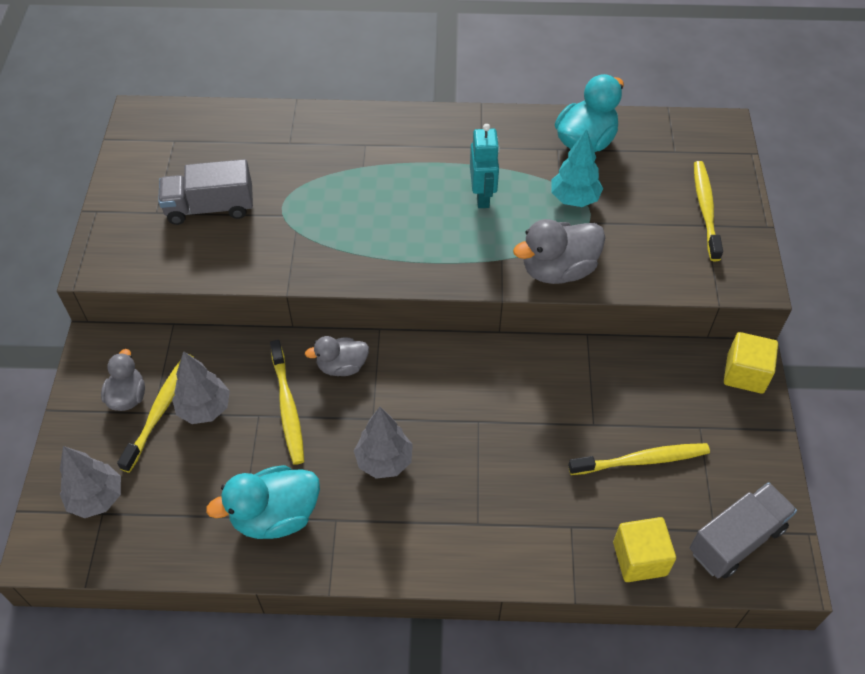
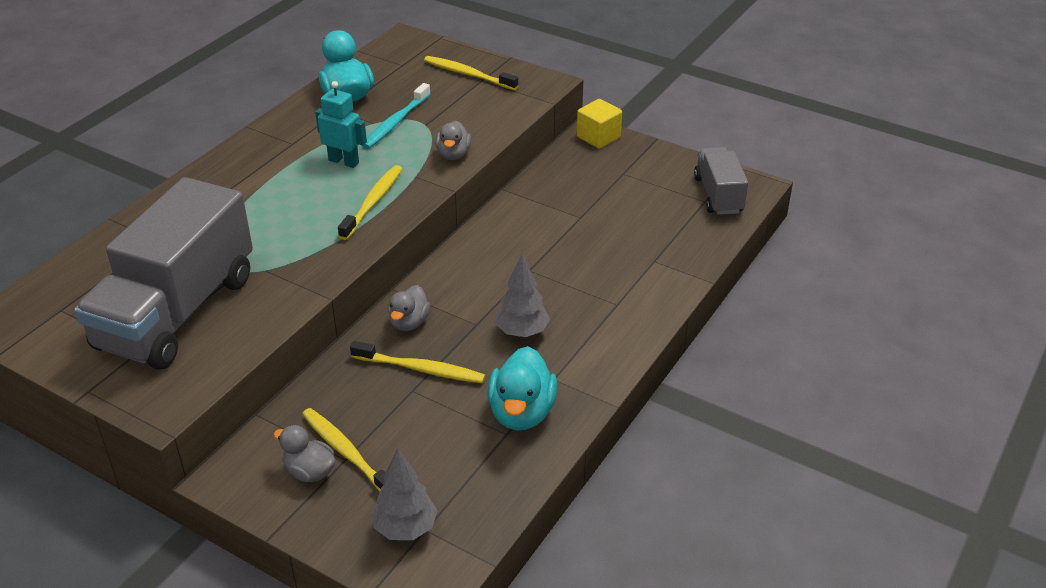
camera: 60 degrees left, 15 degrees down
(205, 408) = (373, 422): grey tree -> none
(210, 207) = (177, 312): grey truck -> grey truck, size x1.92
(558, 270) = (453, 155): grey duck -> grey duck, size x0.63
(574, 199) = (396, 122): turquoise tree -> turquoise toothbrush
(639, 558) = (701, 240): yellow cube -> none
(641, 460) = (627, 208): yellow toothbrush -> yellow toothbrush (373, 202)

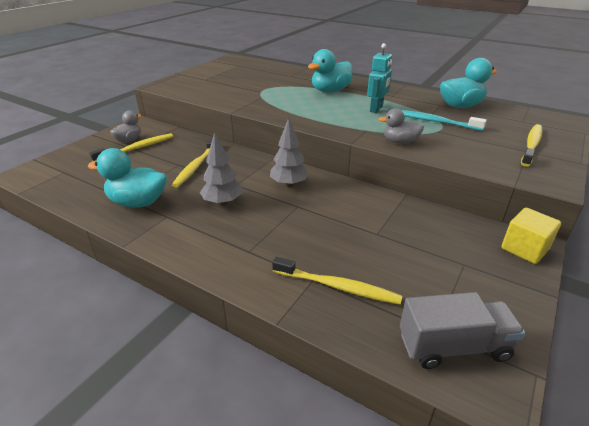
camera: 90 degrees right, 5 degrees down
(177, 312) = (230, 83): grey truck -> none
(257, 198) = (330, 91): none -> turquoise duck
(373, 202) = (330, 118): yellow toothbrush -> yellow toothbrush (337, 286)
(405, 528) = (68, 166): grey tree -> grey tree (289, 184)
(409, 323) = (242, 161): grey duck -> none

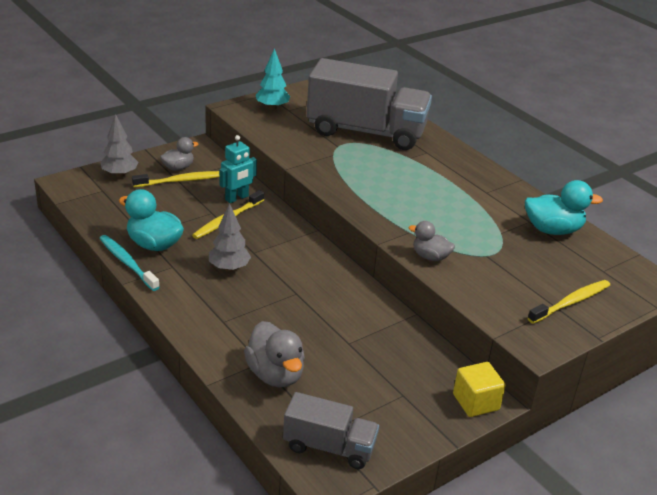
camera: 20 degrees right, 0 degrees up
(191, 80) = (272, 107): none -> turquoise tree
(274, 80) = (366, 132): none -> grey truck
(289, 184) = (305, 268): grey tree -> grey tree (120, 174)
(330, 91) = (418, 166): turquoise duck -> none
(337, 286) = (275, 374): yellow toothbrush -> grey duck
(376, 109) = (448, 207): turquoise robot -> turquoise robot (237, 198)
(435, 121) = (497, 243): turquoise toothbrush -> turquoise toothbrush (127, 263)

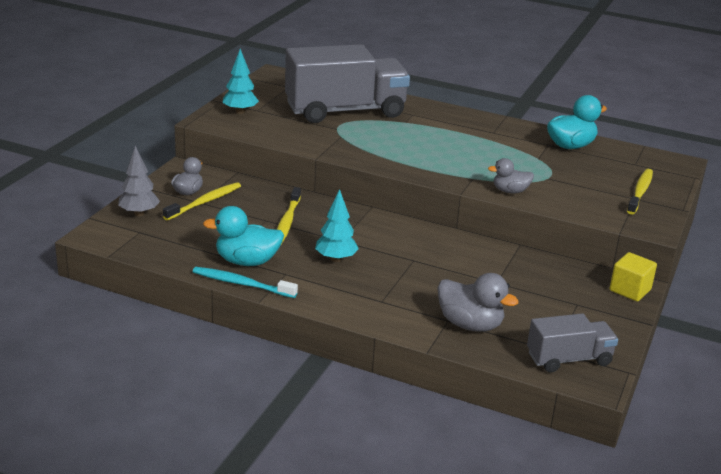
camera: 30 degrees left, 5 degrees down
(229, 268) = (336, 259): grey tree -> turquoise tree
(237, 198) = (273, 202): turquoise robot -> none

